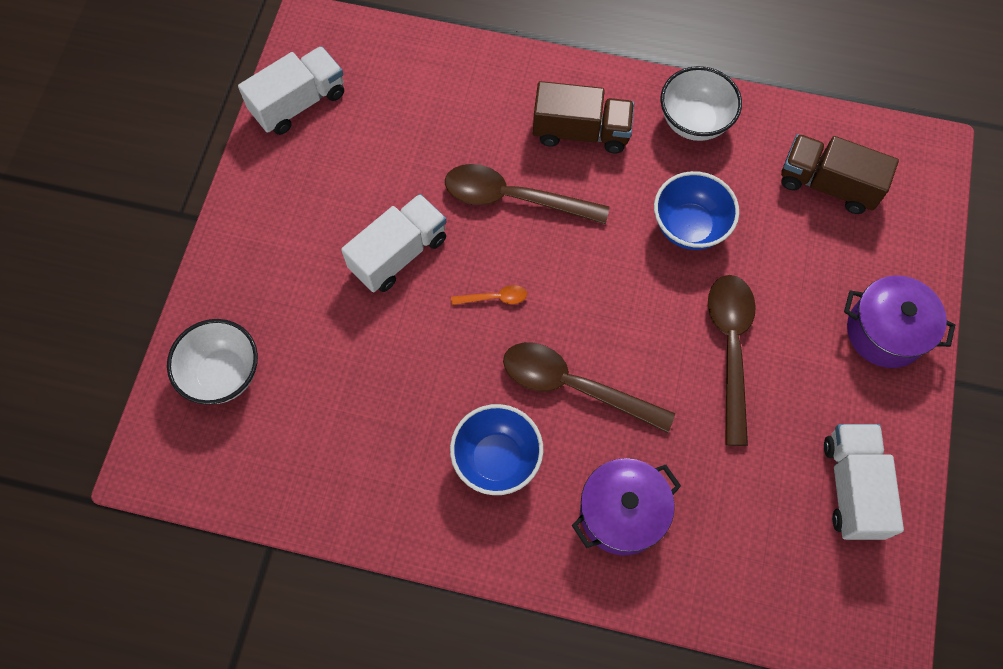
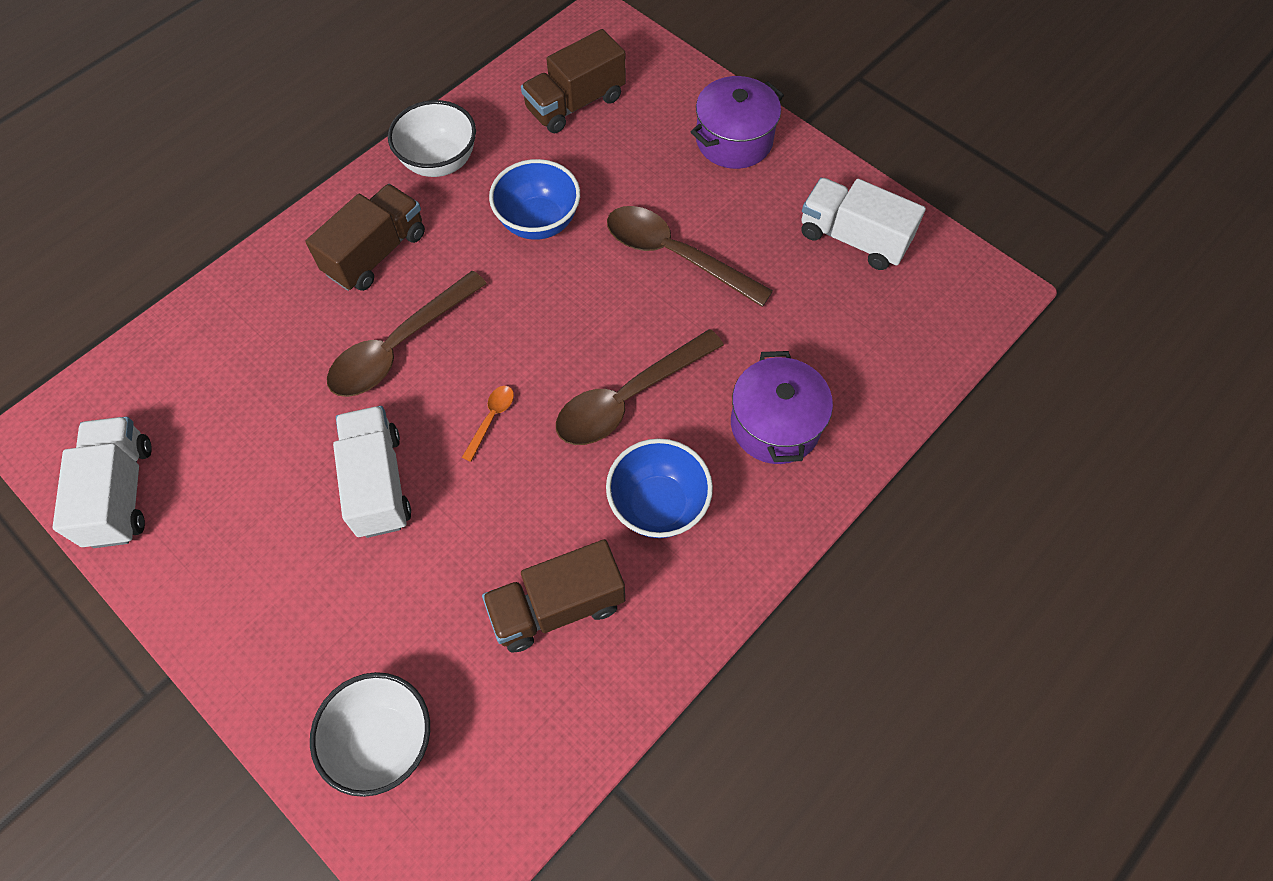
camera: 60 degrees left, 5 degrees down
(376, 431) = (557, 606): none -> brown truck

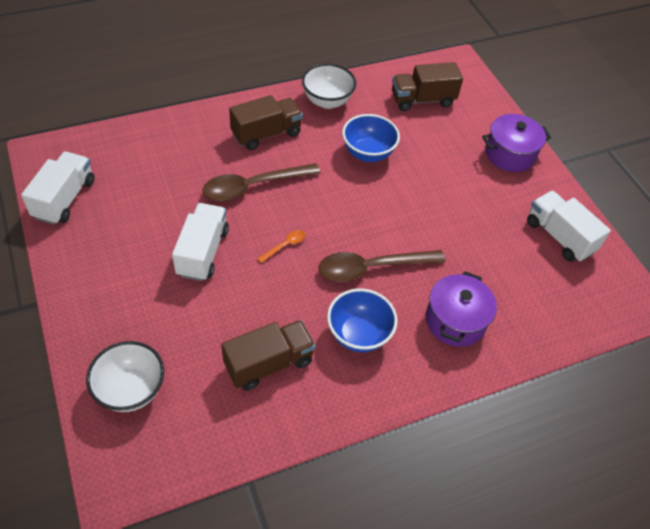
camera: 20 degrees right, 10 degrees down
(557, 606) = (269, 363): brown truck -> brown truck turned 150 degrees clockwise
(674, 255) = (440, 202): brown spoon -> none

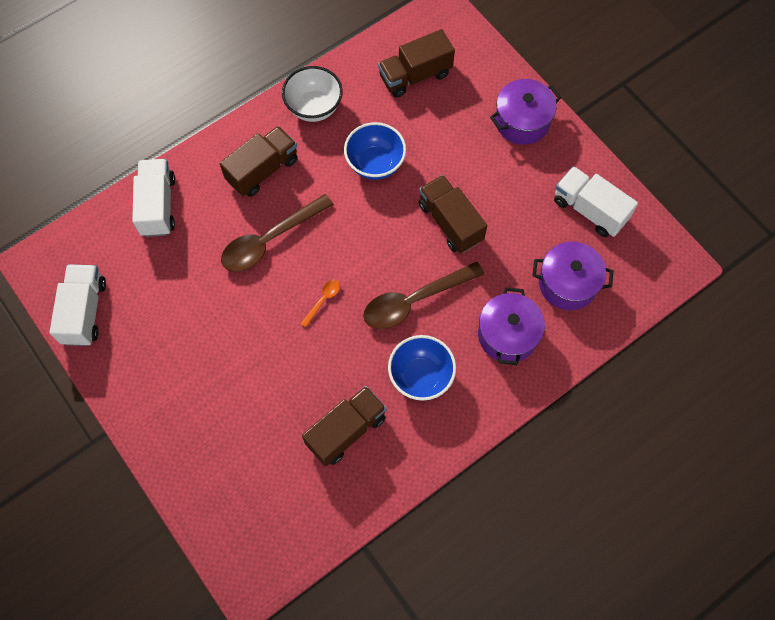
camera: 10 degrees left, 15 degrees up
(131, 390) = (229, 494): white bowl -> none
(203, 252) = (245, 332): white truck -> white truck (158, 206)
(424, 214) = (450, 222): none -> brown truck
(525, 292) = (567, 283): none -> purple pot

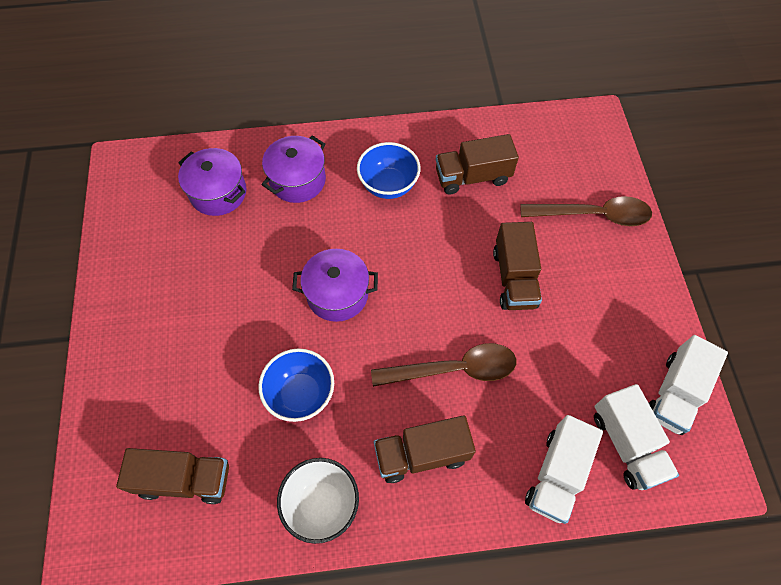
camera: 150 degrees left, 5 degrees down
(323, 300) = (434, 285): orange spoon -> none
(414, 301) = (354, 244): brown spoon -> brown spoon (594, 215)
(450, 222) = (272, 294): brown truck -> brown truck (514, 278)
(522, 121) = (125, 357): purple pot -> purple pot (337, 294)
(589, 210) = (145, 240): white truck -> white truck (626, 444)

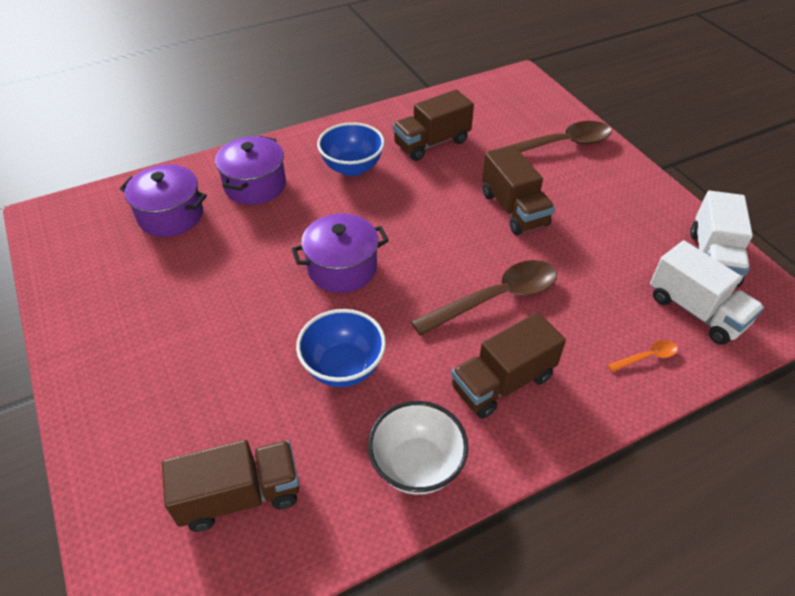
camera: 20 degrees left, 15 degrees down
(557, 474) = (647, 357): white truck -> orange spoon

